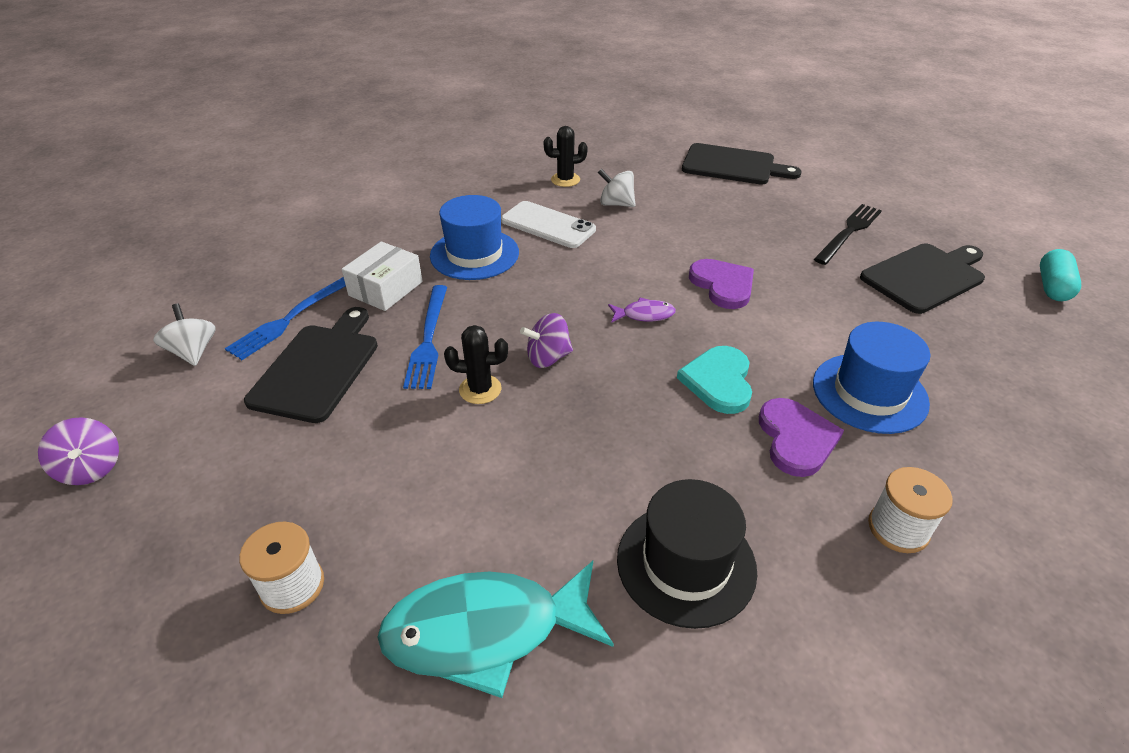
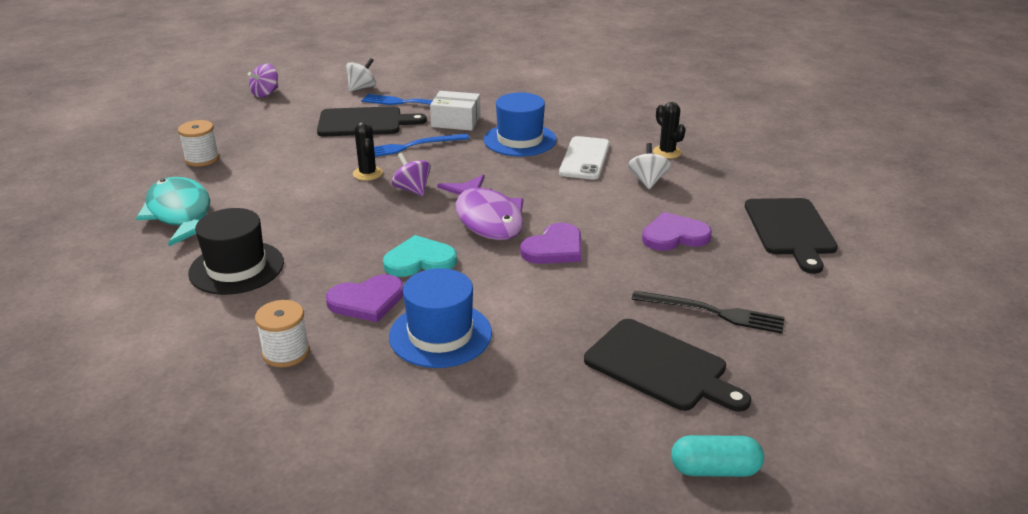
camera: 70 degrees right, 10 degrees down
(644, 315) = (486, 218): purple fish -> purple fish, size x2.22
(722, 217) = (674, 235): none -> purple heart

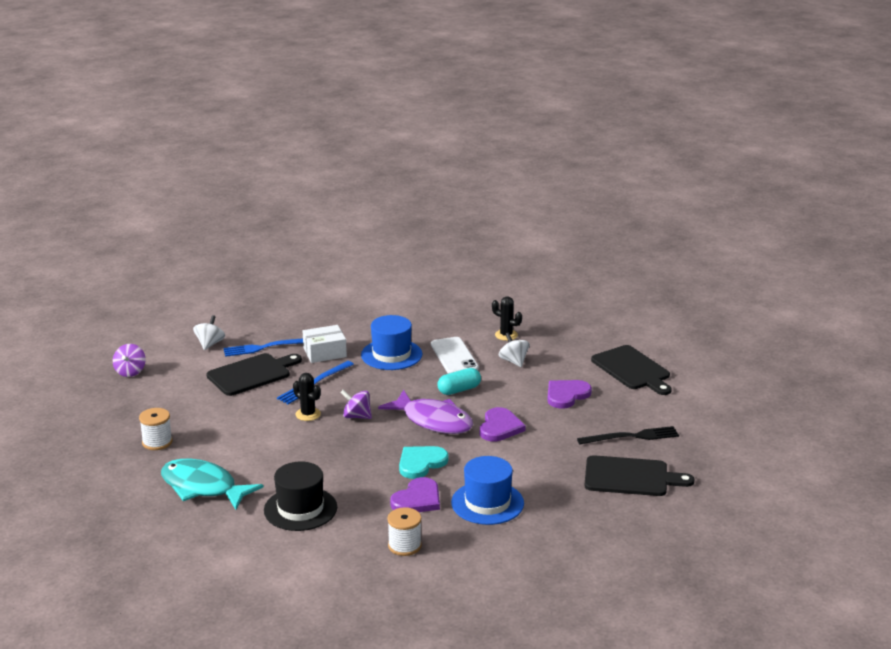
camera: 30 degrees left, 5 degrees down
(714, 470) = (703, 518): turquoise capsule -> turquoise capsule (459, 390)

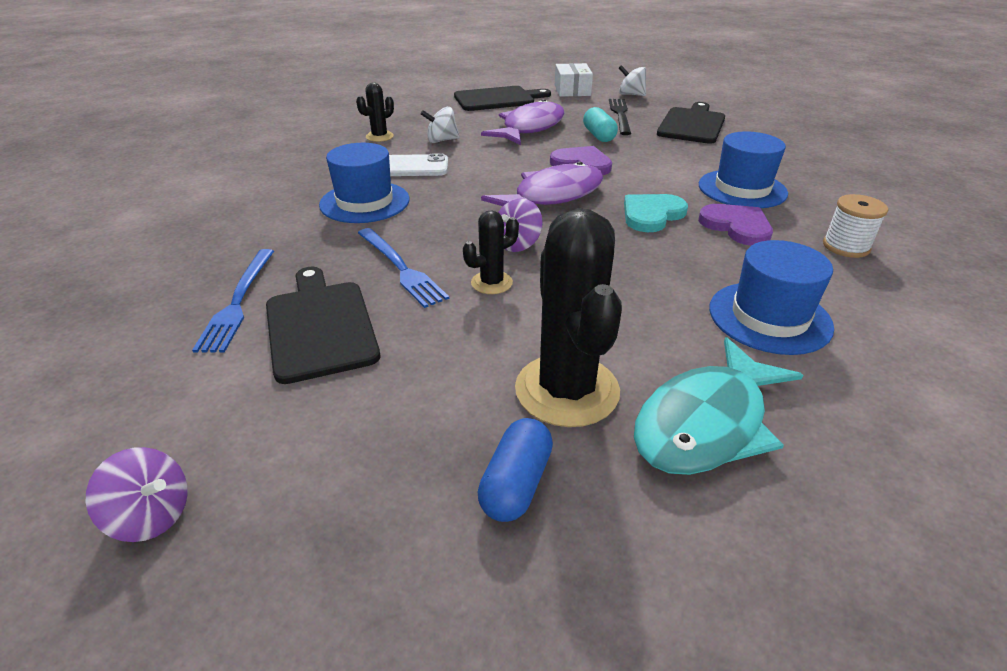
camera: 75 degrees left, 10 degrees up
(157, 442) = (516, 483): white spool -> blue capsule
(210, 344) = (153, 368): white spinning top -> white spinning top (631, 94)
(218, 448) = (567, 390): none -> black cactus
(300, 509) = (769, 317): black hat -> blue hat
(325, 352) = (311, 249): white box -> white box (572, 90)
(421, 463) = (651, 215): turquoise heart -> turquoise heart turned 75 degrees clockwise
(459, 390) = (486, 174): turquoise capsule -> turquoise capsule (599, 135)
(566, 395) = (530, 128): purple heart -> purple fish

